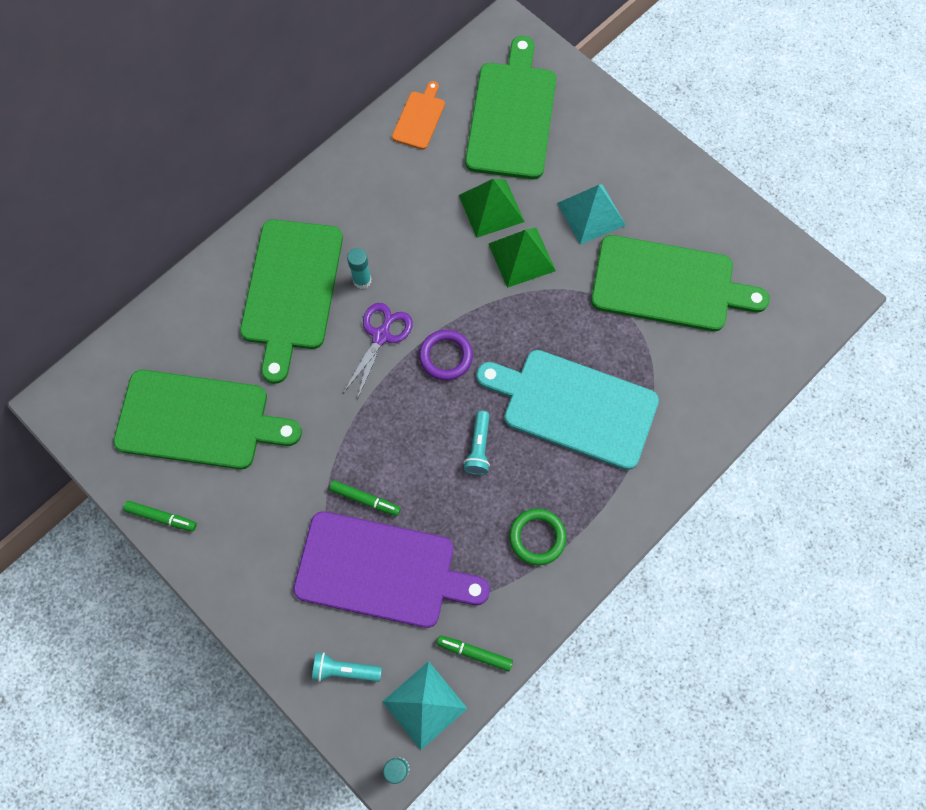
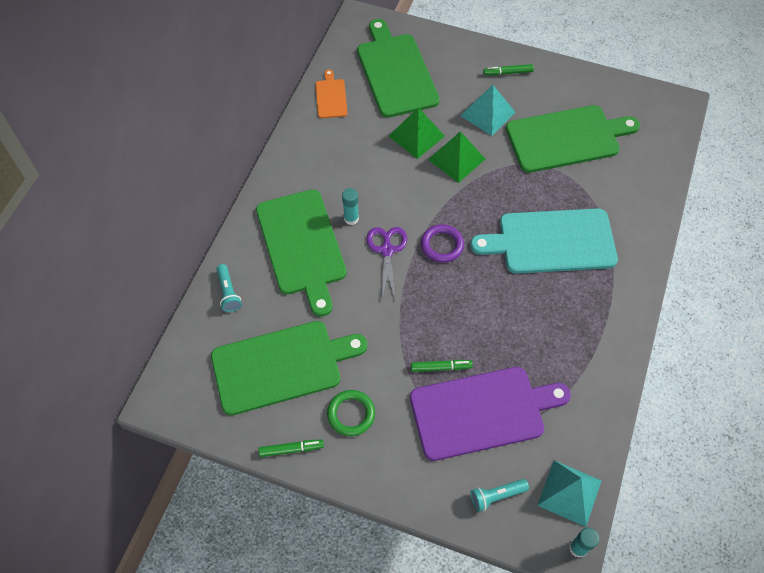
camera: 25 degrees left, 10 degrees down
(474, 653) = (583, 439): green marker -> green marker (508, 73)
(478, 447) = (501, 296): turquoise flashlight -> turquoise flashlight (228, 292)
(537, 537) = (579, 339): green ring -> green ring (351, 414)

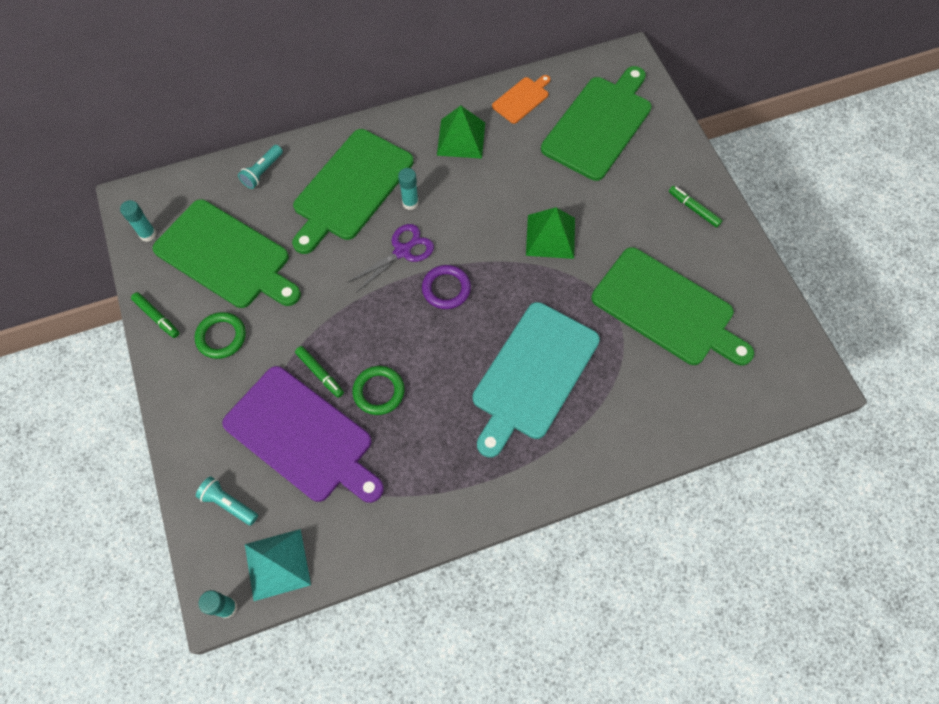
camera: 50 degrees right, 5 degrees up
(206, 409) = (148, 234): none -> turquoise glue stick
(416, 136) = (545, 189): green pyramid -> green pyramid (461, 138)
(487, 340) = (379, 391): none -> green ring
(488, 114) = (627, 226): turquoise pyramid -> none
(551, 241) = (533, 374): turquoise cutting board -> turquoise cutting board turned 105 degrees counterclockwise

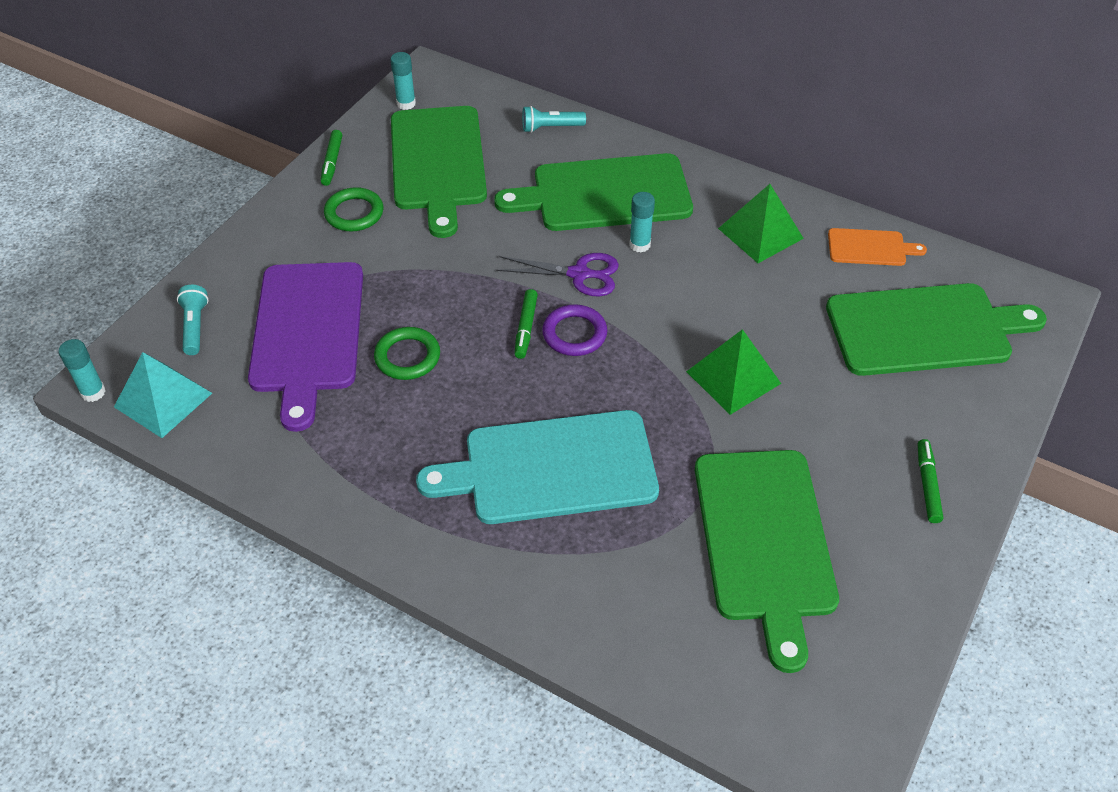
camera: 50 degrees right, 15 degrees down
(320, 373) = (384, 302): green marker -> green marker (526, 328)

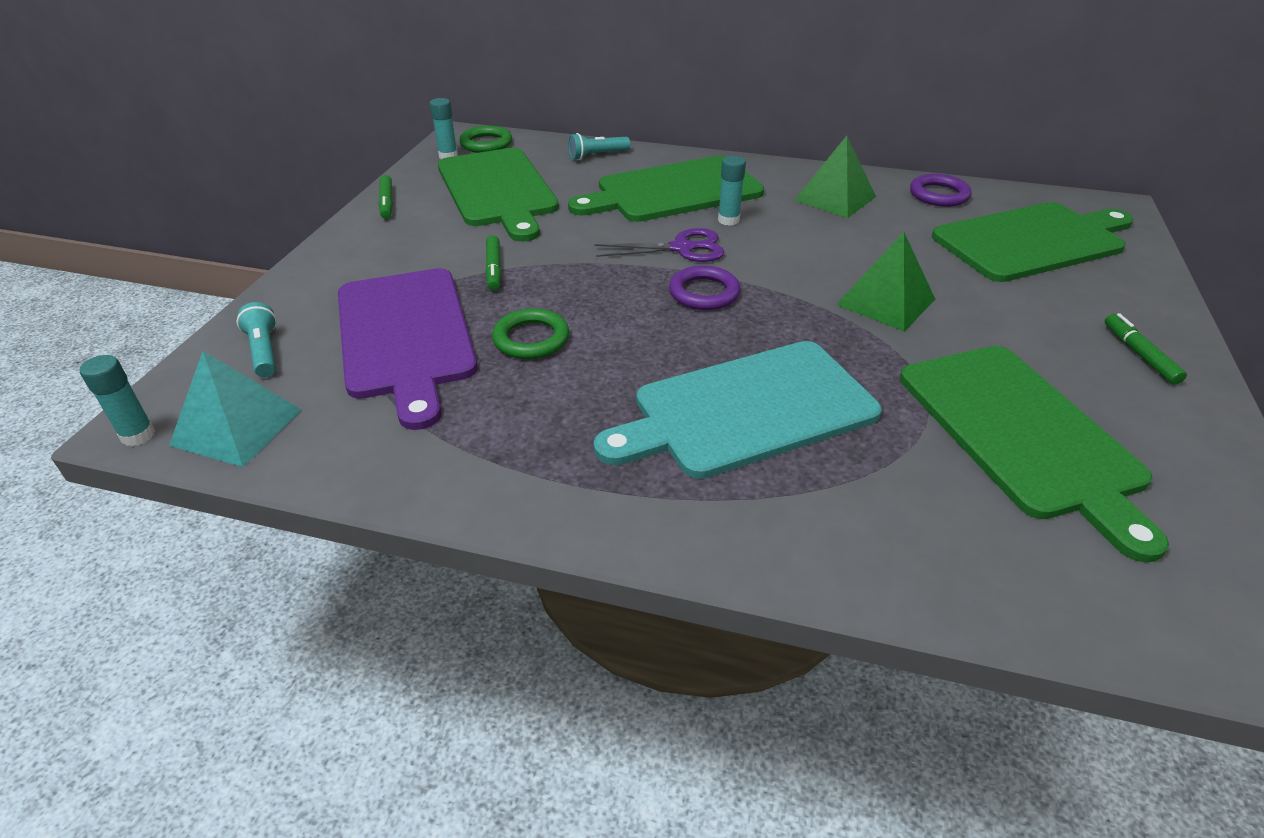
camera: 15 degrees left, 10 degrees down
(354, 213) = (424, 235): green ring -> green ring (486, 144)
(526, 328) = (650, 296): green marker -> green marker (494, 269)
(870, 248) = (939, 195): orange cutting board -> purple ring

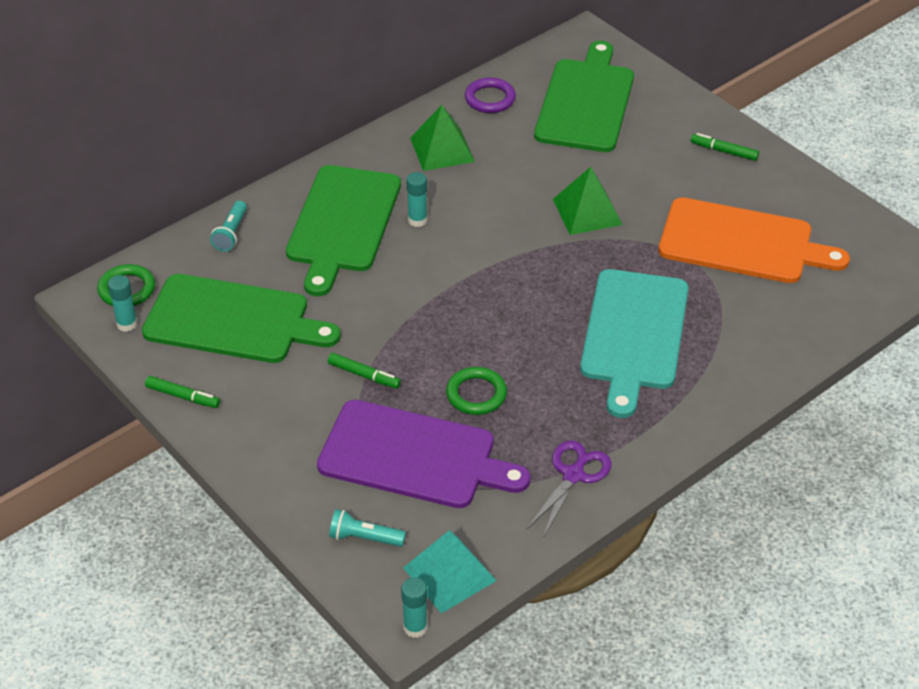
camera: 55 degrees left, 5 degrees up
(682, 248) = (433, 265): purple scissors -> purple scissors (573, 475)
(704, 293) = (500, 285): purple ring -> none
(1022, 434) = (742, 243): green cutting board -> orange cutting board

